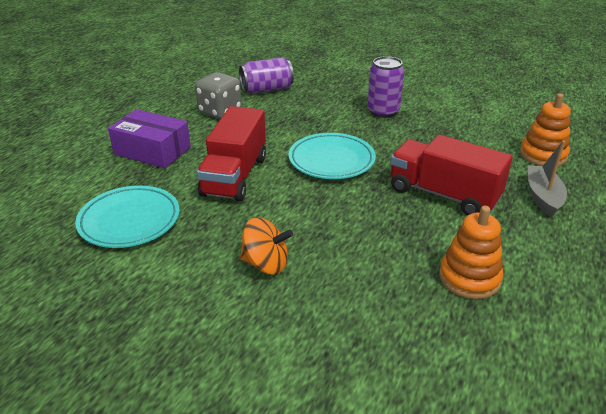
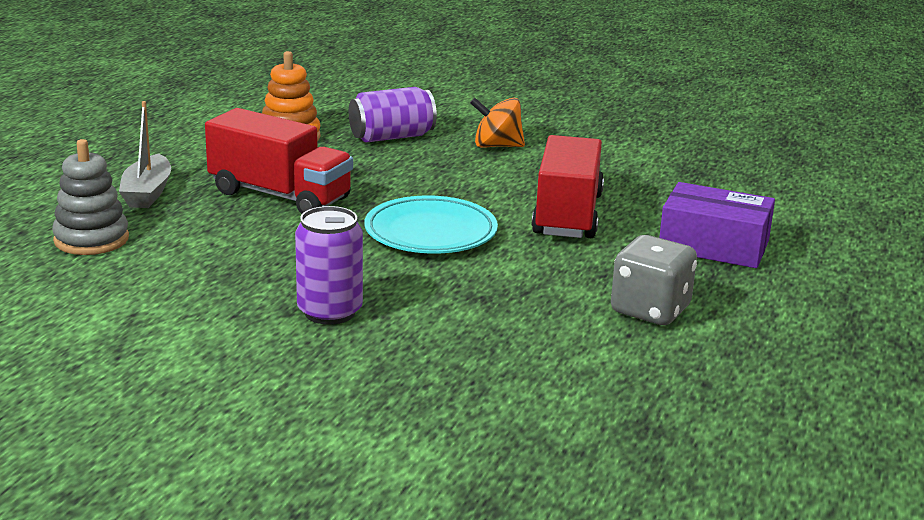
camera: 175 degrees right, 10 degrees down
(129, 221) = (668, 175): turquoise plate -> none
(267, 89) = (579, 362): purple can -> purple can (392, 137)
(543, 155) = (91, 239): orange stacking toy -> grey stacking toy

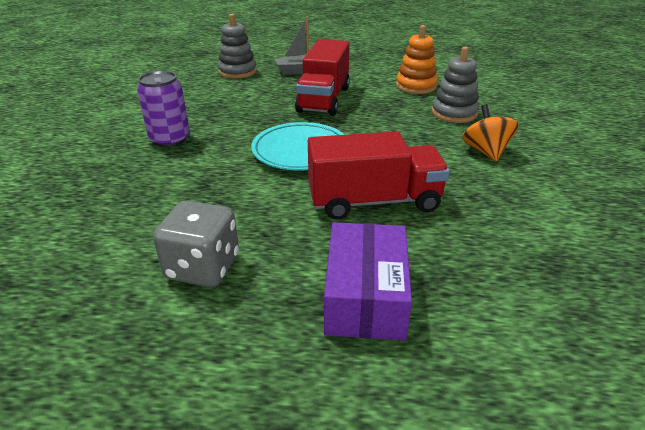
camera: 75 degrees right, 10 degrees up
(392, 137) = (454, 113): purple can -> grey stacking toy

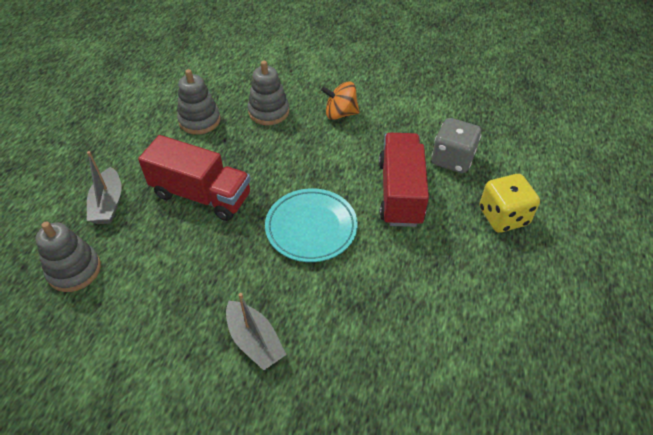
camera: 80 degrees left, 15 degrees up
(170, 139) = (255, 341): purple can -> grey boat
(203, 267) = (475, 305): grey dice -> grey dice (452, 159)
(365, 296) = (503, 216): purple box -> yellow dice
(416, 86) = (199, 120): orange stacking toy -> grey stacking toy

